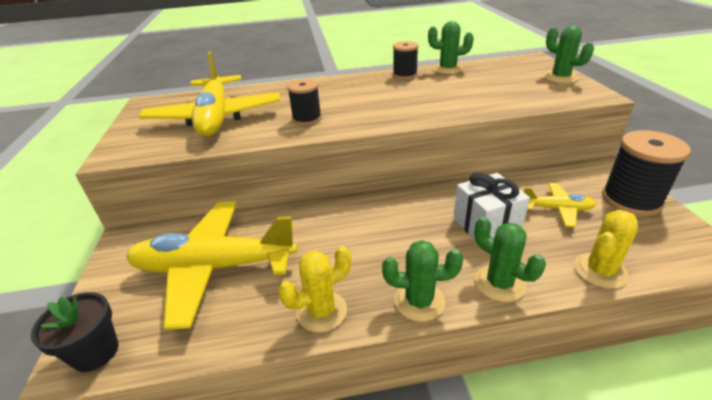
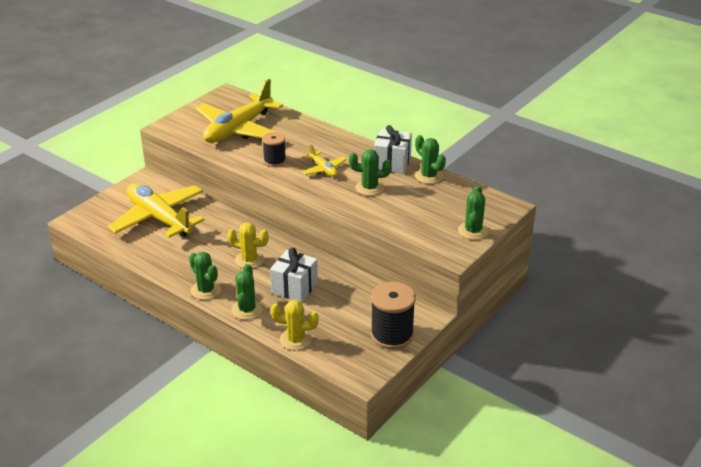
camera: 45 degrees right, 0 degrees up
(95, 352) = (84, 222): black flower pot -> none
(321, 311) = (168, 265): yellow cactus -> yellow cactus (249, 260)
(405, 75) = (392, 163): black spool -> white gift
(430, 94) = (369, 188): none -> green cactus
(557, 209) = (344, 309): yellow plane -> yellow plane (323, 169)

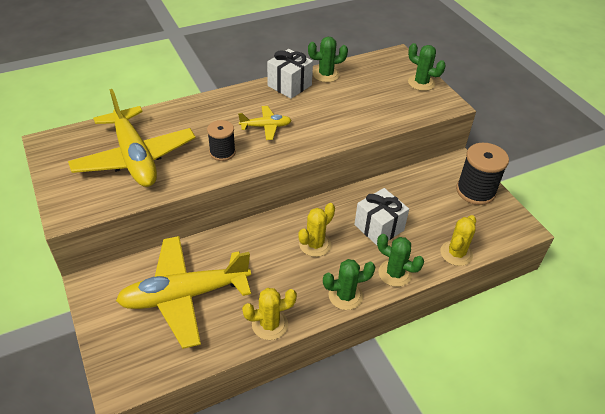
camera: 65 degrees left, 10 degrees up
(156, 263) = (270, 324): none -> yellow cactus
(369, 188) = (319, 111): green cactus -> none

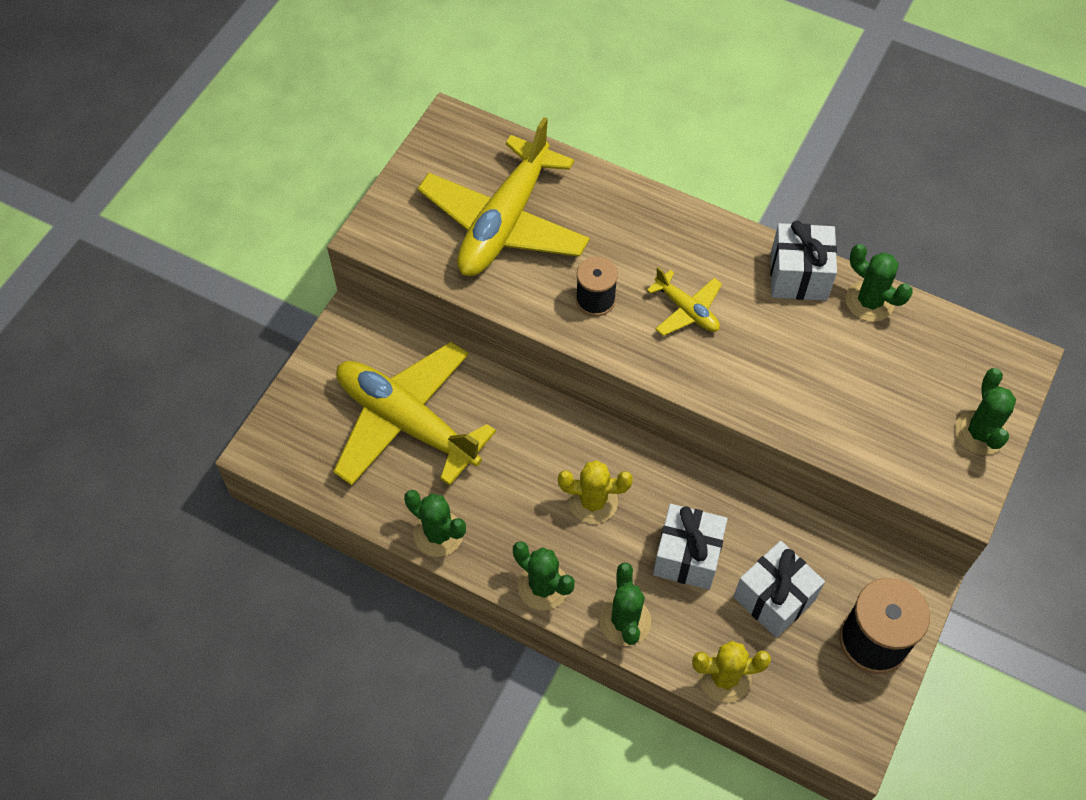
camera: 55 degrees right, 15 degrees up
(270, 324) = (438, 534): yellow cactus -> green cactus
(428, 210) = (774, 598): none -> white gift

